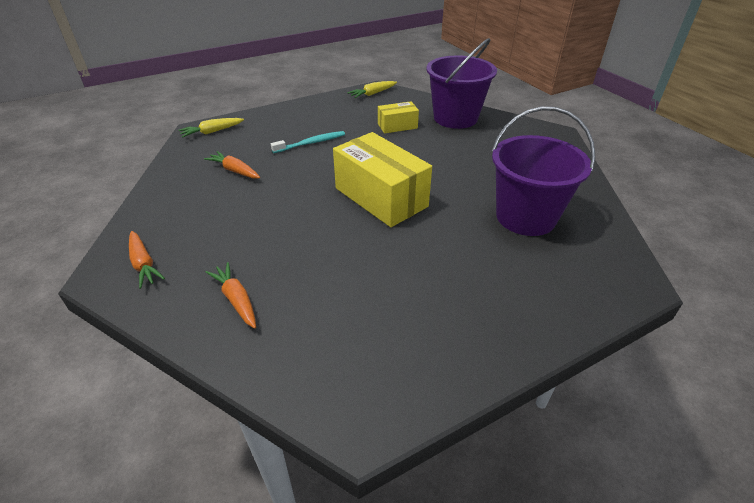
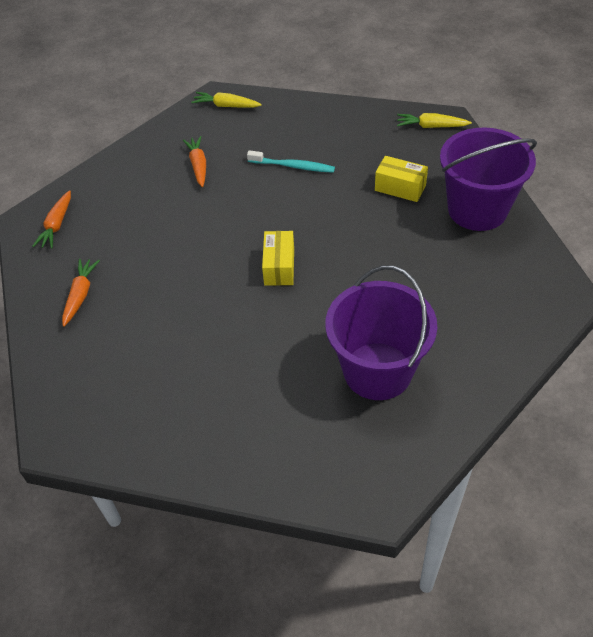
camera: 45 degrees right, 10 degrees up
(381, 197) = (279, 267): yellow box -> yellow box, size x0.51

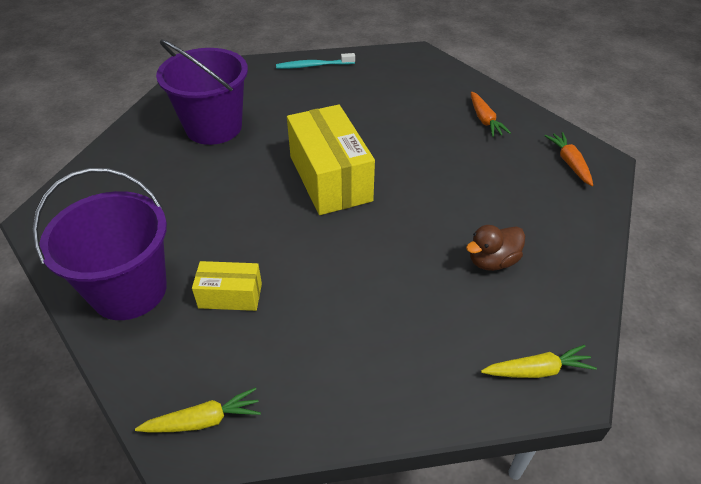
camera: 155 degrees right, 5 degrees down
(198, 165) = (492, 261): orange carrot -> brown duck
(279, 267) = (330, 178): yellow box -> yellow box, size x1.94
(293, 166) = (377, 291): turquoise toothbrush -> turquoise toothbrush (313, 66)

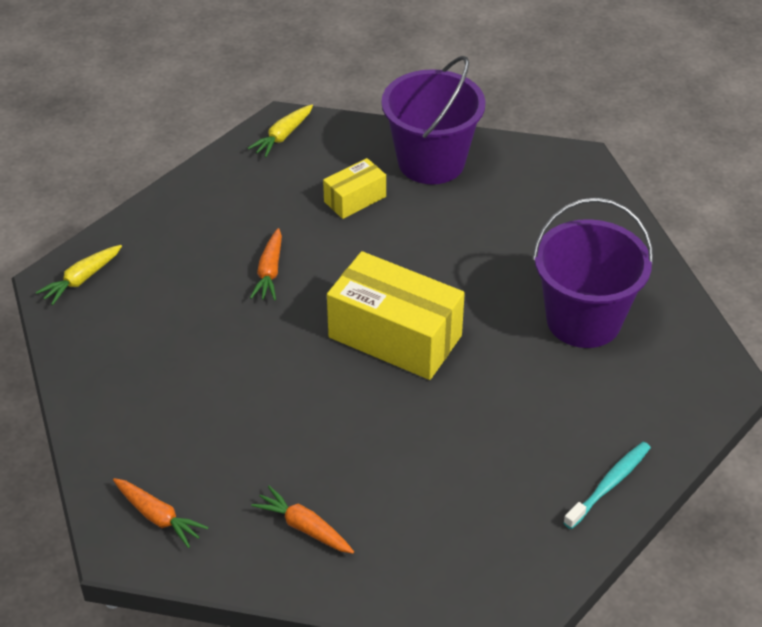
camera: 140 degrees right, 0 degrees up
(365, 273) = (270, 271): none -> orange carrot
(492, 261) = (170, 344): brown duck -> none

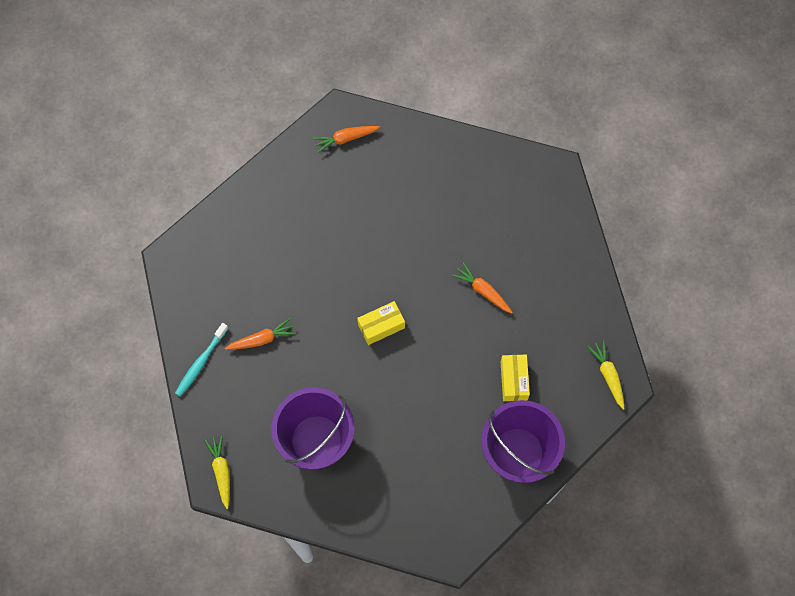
camera: 125 degrees right, 25 degrees up
(82, 279) = (548, 187): yellow carrot -> yellow carrot (221, 471)
(304, 527) = (288, 200): orange carrot -> orange carrot (262, 339)
(395, 336) = (381, 326): yellow box -> yellow box, size x0.51
(609, 484) = (201, 362): turquoise toothbrush -> turquoise toothbrush turned 45 degrees clockwise

